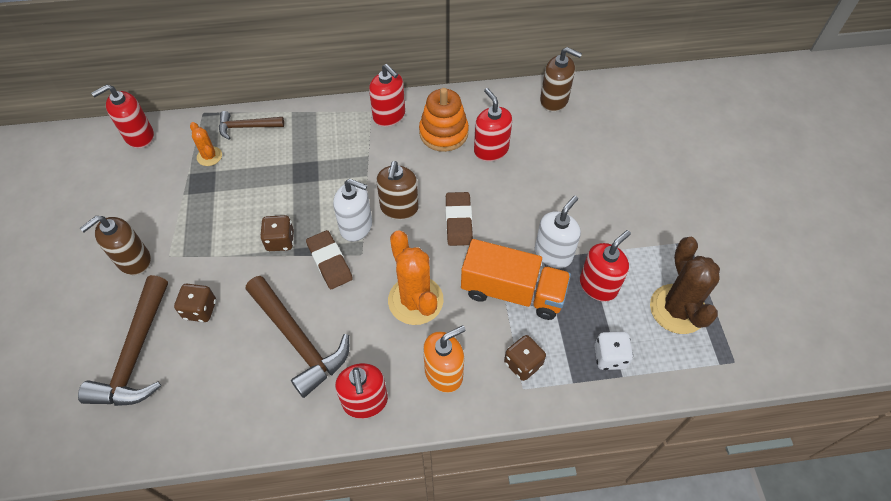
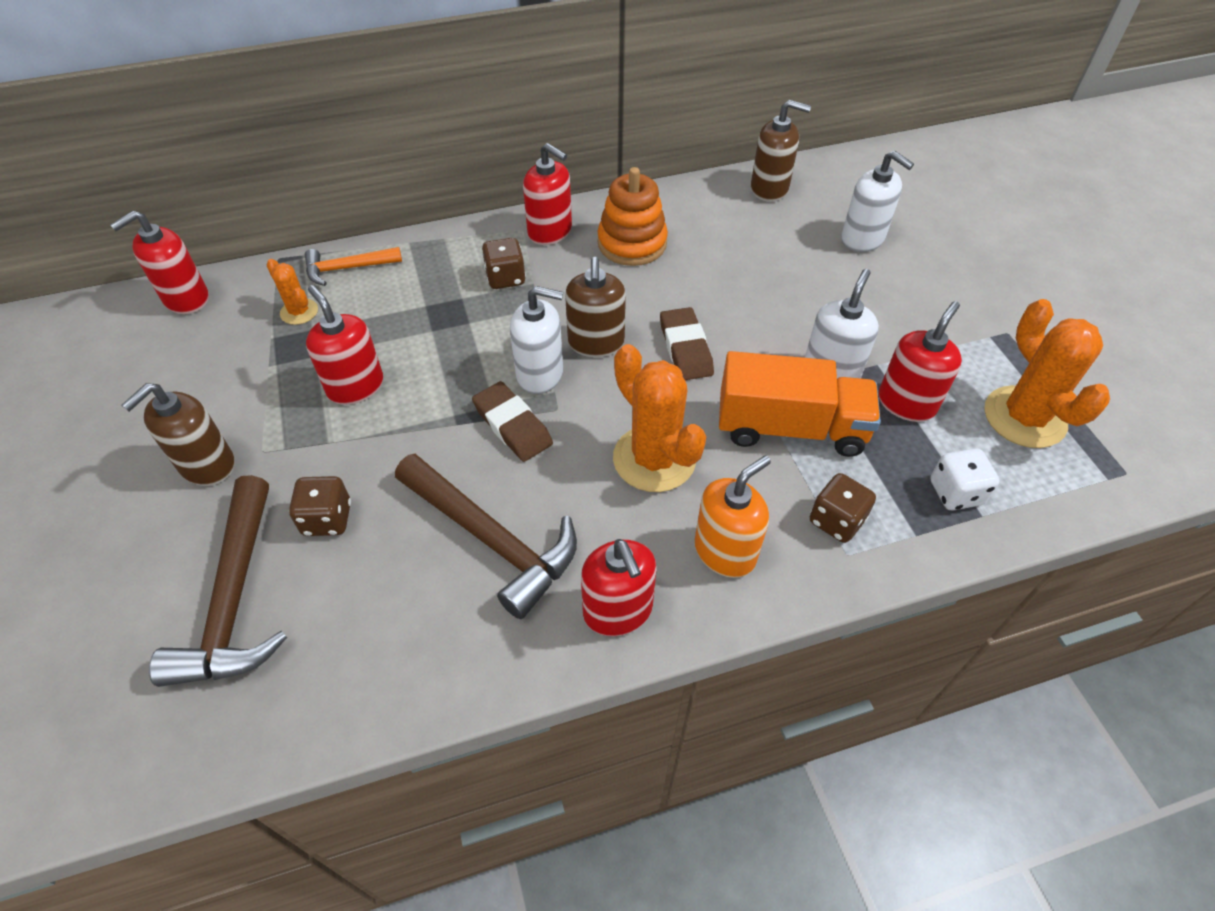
camera: 10 degrees left, 5 degrees down
(247, 127) = (347, 268): brown hammer -> orange hammer
(280, 241) = (431, 408): brown dice -> brown dice (505, 278)
(491, 150) = (703, 256): red soap dispenser -> red soap dispenser (355, 386)
(609, 151) = (862, 239): none -> white soap dispenser
(677, 309) = (1024, 417): brown cactus -> orange cactus

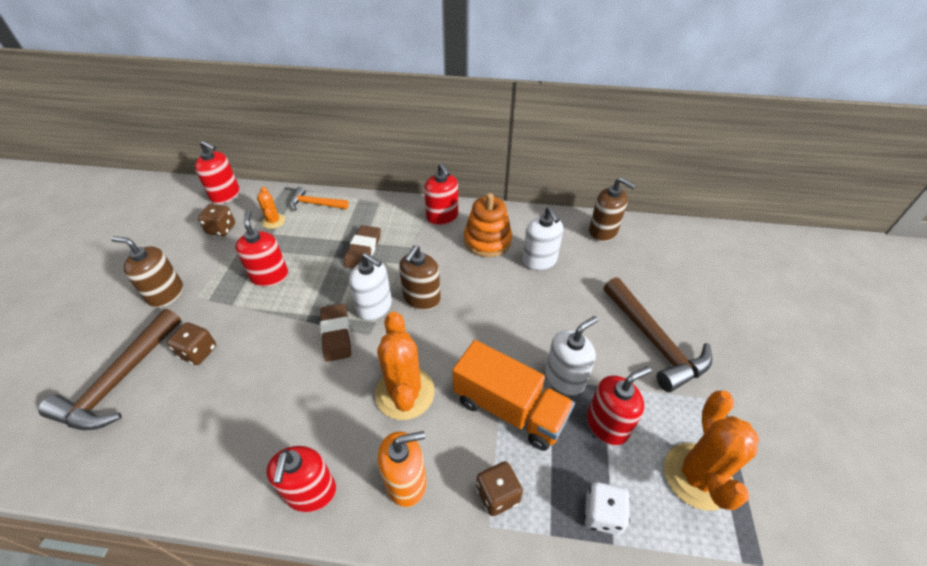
camera: 25 degrees right, 5 degrees down
(186, 299) = (225, 195): red soap dispenser -> red soap dispenser turned 135 degrees counterclockwise
(207, 465) = (166, 294): brown soap dispenser -> brown soap dispenser turned 45 degrees clockwise
(492, 540) = (273, 406): brown hammer -> brown hammer (654, 341)
(505, 278) = (396, 238): brown dice -> brown dice (221, 229)
(685, 348) = (475, 323): brown eraser -> brown eraser (363, 250)
(862, 239) = (649, 288): white soap dispenser -> white soap dispenser (539, 261)

